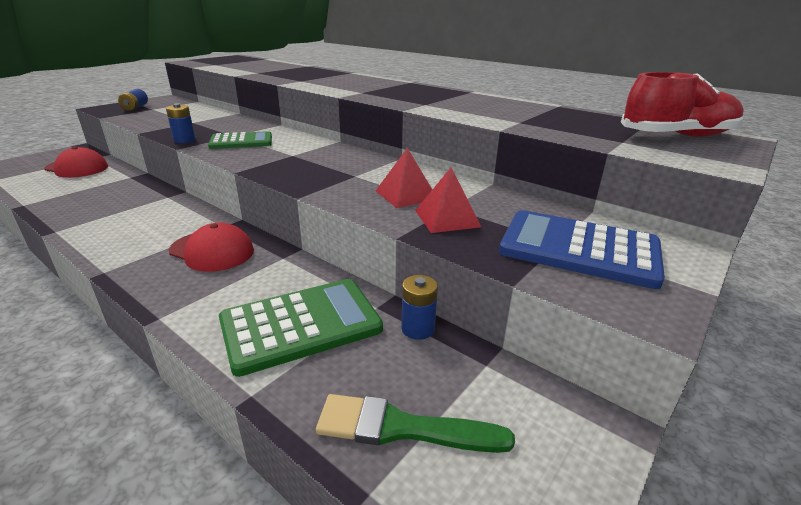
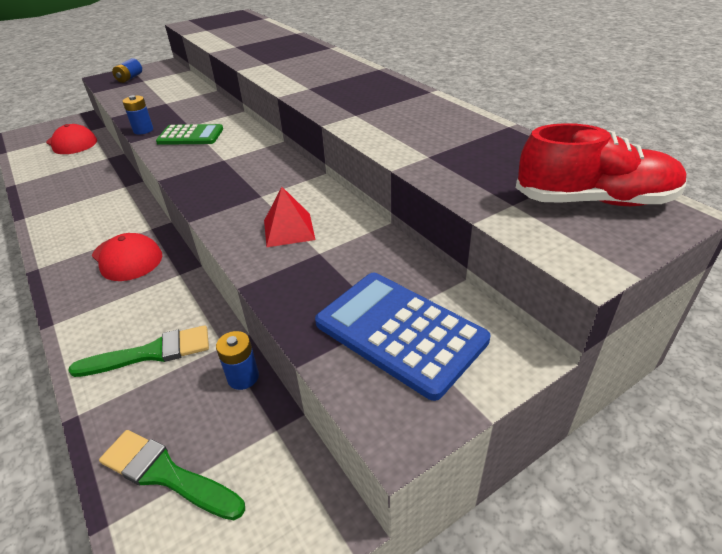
camera: 20 degrees right, 10 degrees up
(301, 325) = (151, 353): green calculator -> green brush
(447, 218) = (303, 268): red pyramid -> none

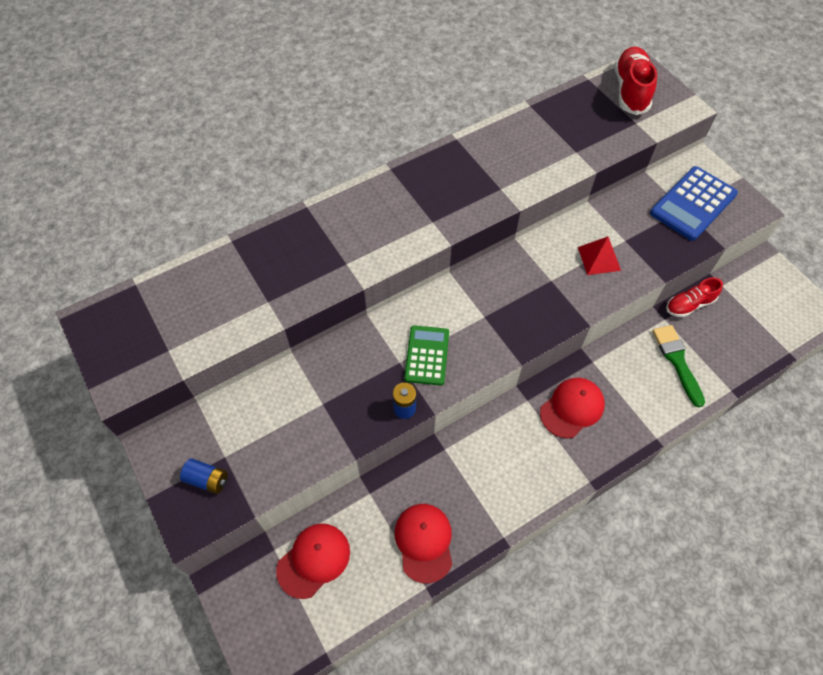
camera: 90 degrees left, 20 degrees up
(50, 181) = (424, 542): none -> red cap
(166, 474) = (758, 332): green brush -> none
(243, 377) = (689, 305): blue battery -> red shoe

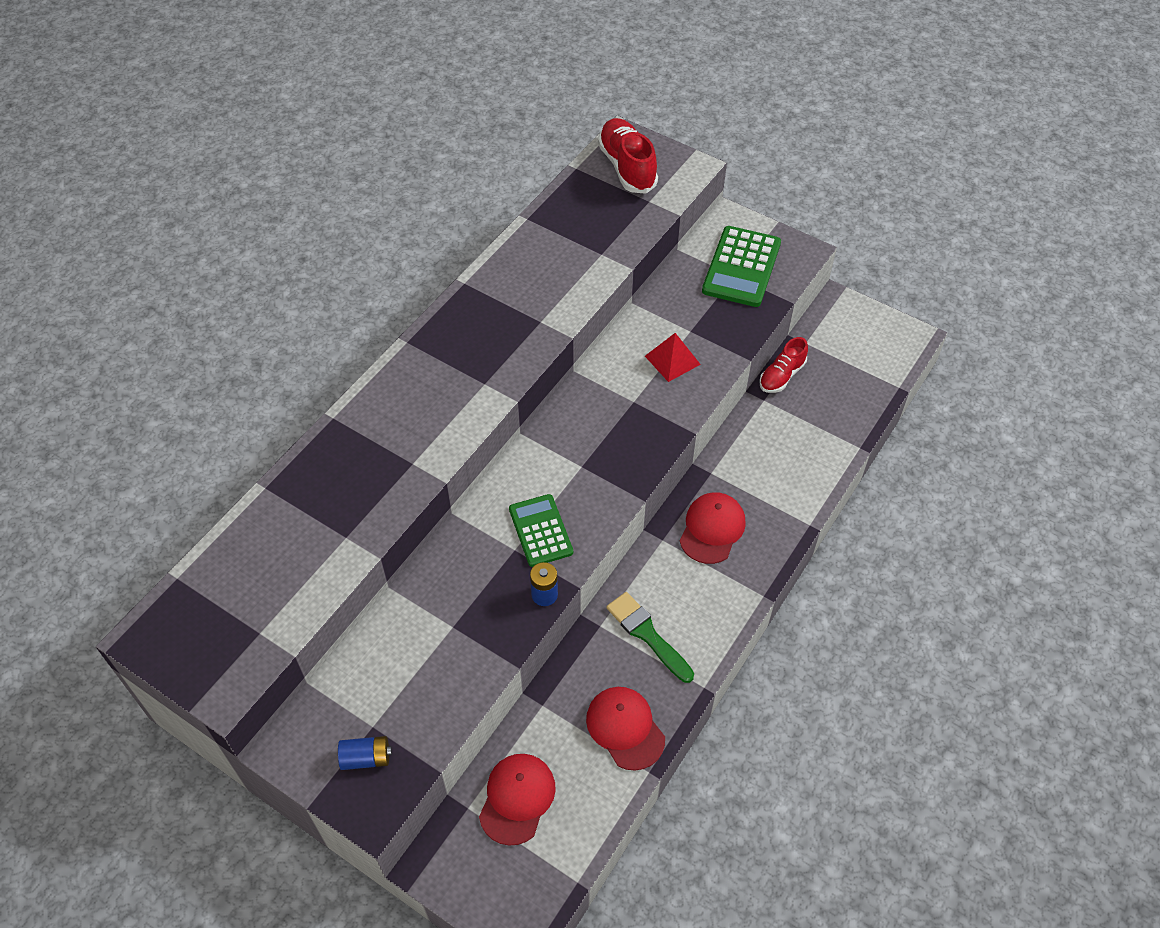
camera: 25 degrees left, 5 degrees down
(677, 361) = (795, 438): green brush -> green brush (647, 634)
(693, 204) = (741, 267): blue calculator -> green calculator

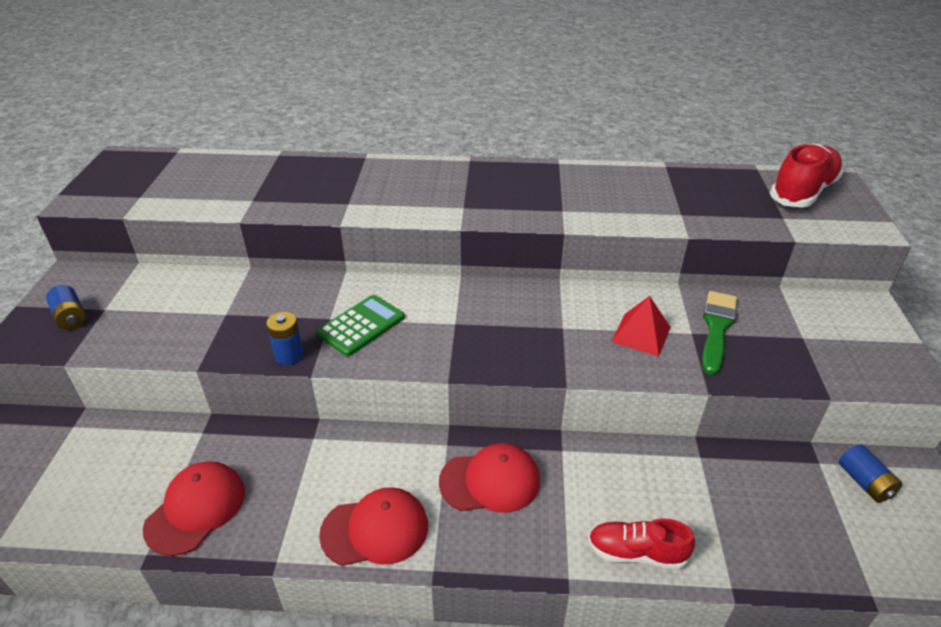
camera: 60 degrees right, 15 degrees down
(517, 799) = (89, 456): red cap -> red cap (375, 529)
(647, 634) = (321, 480): green brush -> green brush (716, 328)
(741, 267) = (820, 338): green calculator -> none
(781, 376) = (749, 459): red shoe -> red shoe (636, 553)
(832, 333) = (864, 482): none -> blue battery

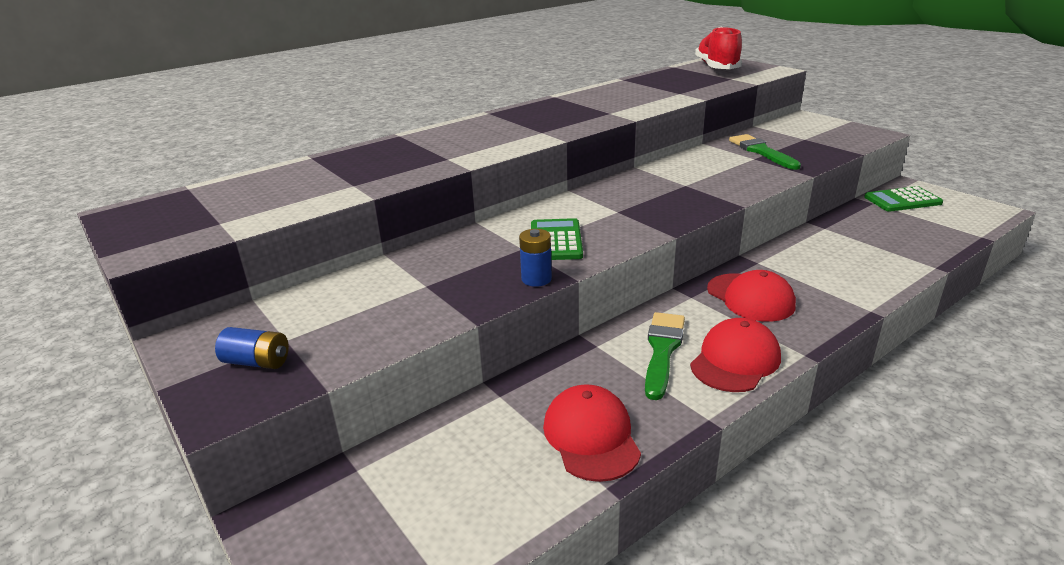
camera: 40 degrees left, 10 degrees down
(345, 477) = (662, 350): none -> green brush
(490, 481) = (750, 297): red cap -> red cap turned 105 degrees clockwise
(636, 553) = (876, 280): red shoe -> none
(641, 334) = (732, 169): red pyramid -> none
(864, 482) = (902, 200): blue battery -> green calculator

